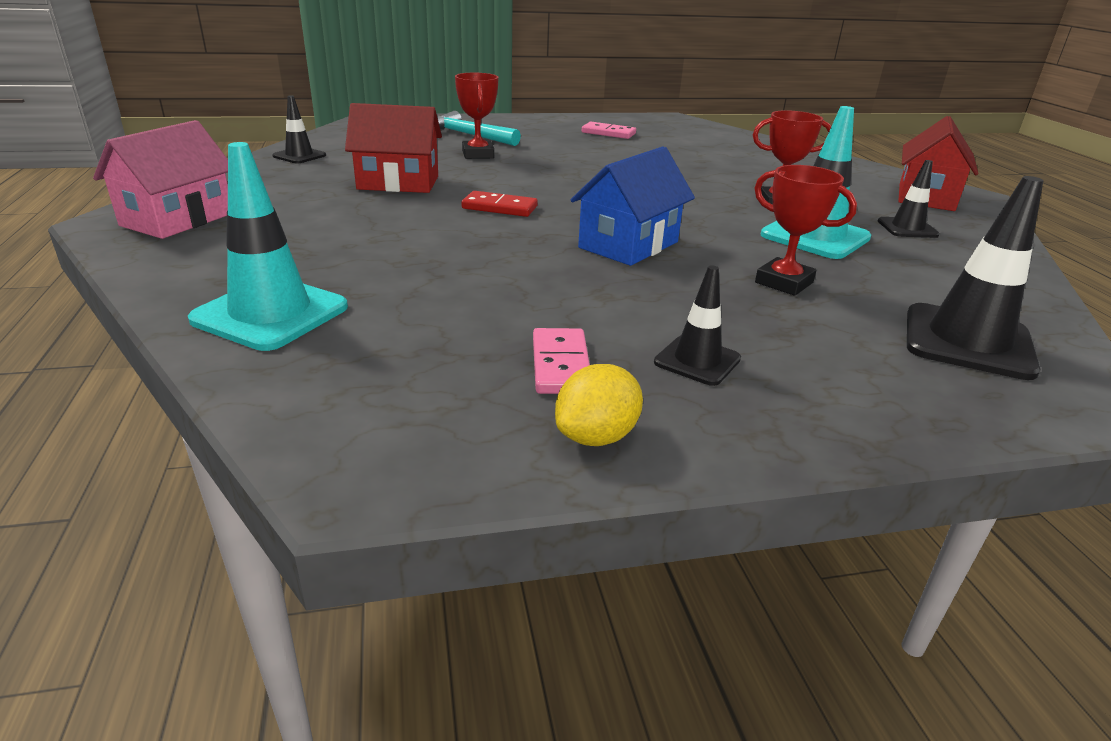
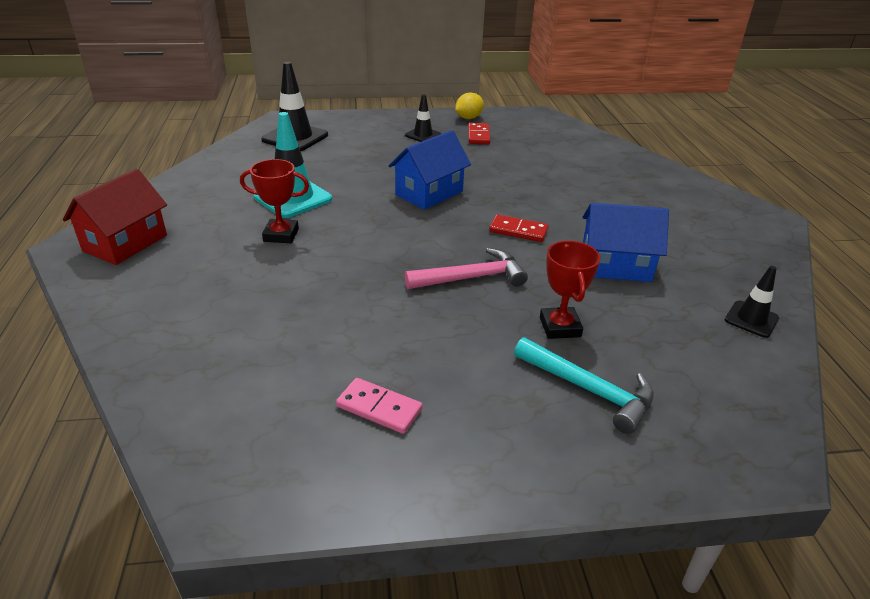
camera: 175 degrees left, 5 degrees up
(177, 219) = (735, 220): pink house -> none
(270, 313) = (609, 158): turquoise traffic cone -> none
(398, 183) = (615, 266): red house -> blue house
(555, 176) = (471, 278): none -> pink hammer
(560, 365) = (478, 136): pink domino -> red domino
(784, 282) = (351, 166): red trophy -> none
(907, 228) = (210, 205): black traffic cone -> none

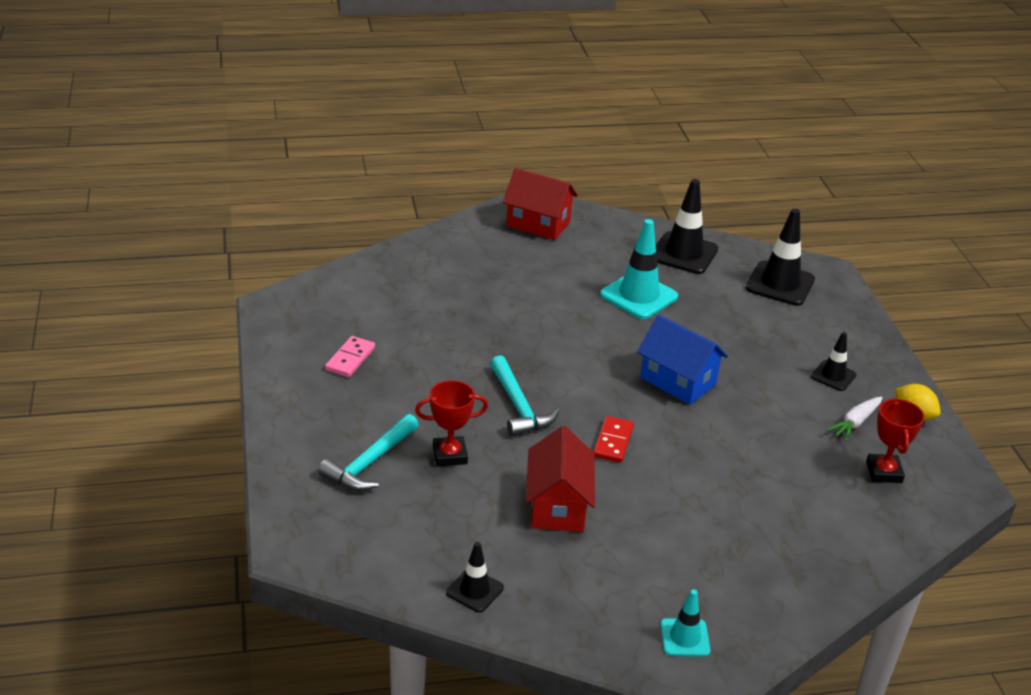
camera: 85 degrees right, 0 degrees up
(229, 170) = (684, 253): none -> black traffic cone
(281, 235) = (568, 296): red trophy -> red trophy (884, 472)
(471, 278) = (518, 406): pink hammer -> turquoise hammer
(478, 136) = (855, 423): red domino -> white carrot
(615, 266) = (557, 505): blue house -> red house
(739, 222) = (685, 638): none -> turquoise traffic cone

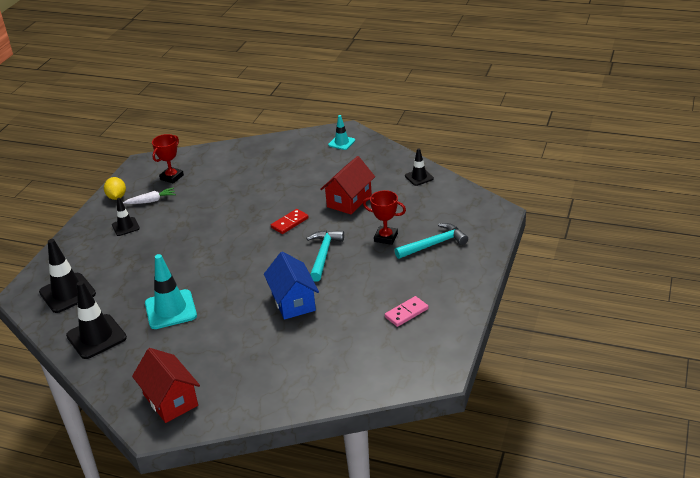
camera: 145 degrees left, 0 degrees up
(678, 381) = (216, 246): blue house -> blue house (293, 301)

